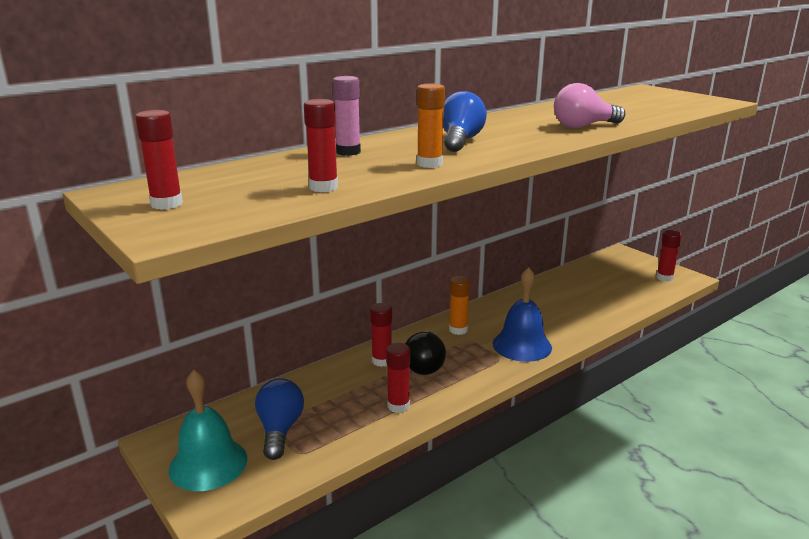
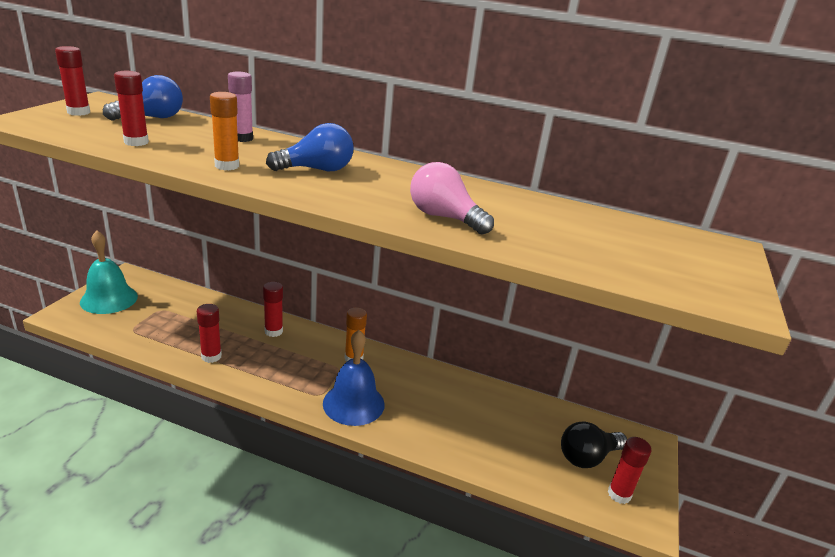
camera: 55 degrees right, 5 degrees up
(280, 430) = (156, 313): blue light bulb -> blue light bulb (151, 118)
(424, 365) = (281, 354): black light bulb -> black light bulb (587, 457)

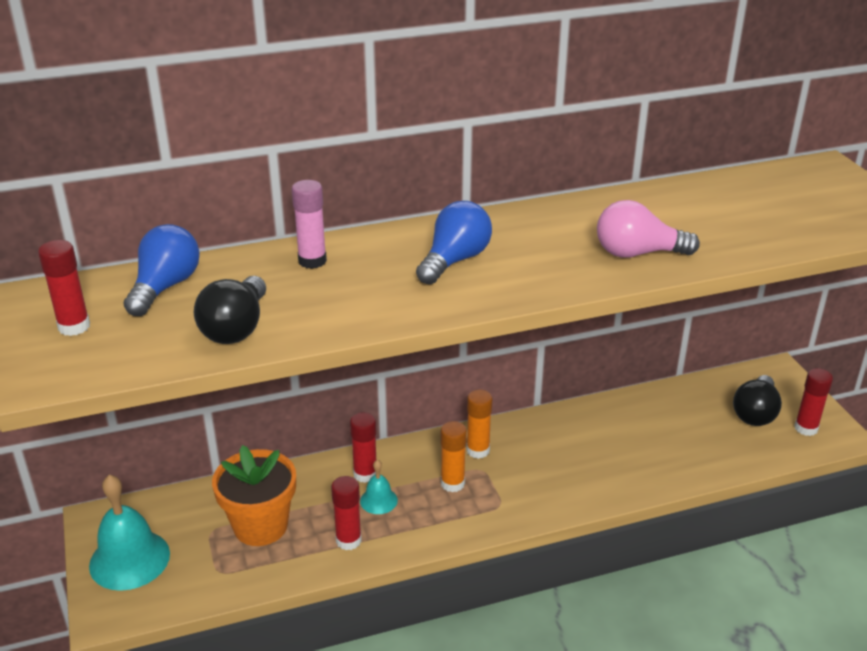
camera: 35 degrees left, 5 degrees up
(136, 142) = (236, 328): red glue stick -> black light bulb
(184, 322) = (260, 526): none -> orange flower pot
(227, 166) = (380, 304): orange glue stick -> orange glue stick (452, 483)
(258, 348) = (378, 500): none -> turquoise bell
(353, 403) = (539, 492): blue bell -> none

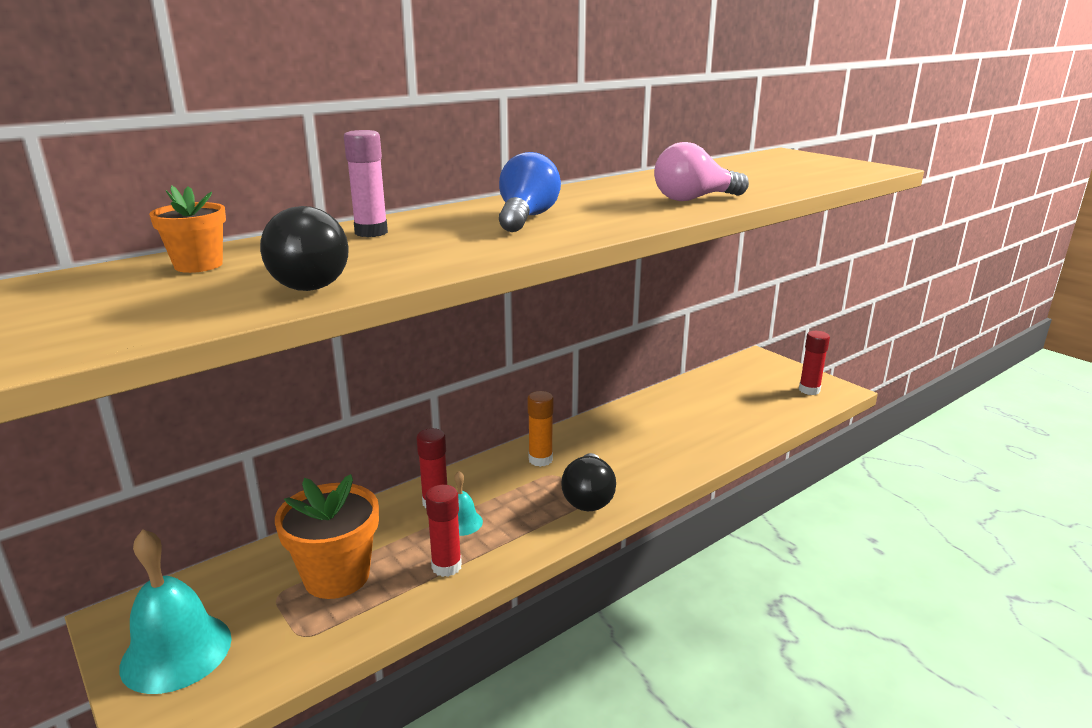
camera: 20 degrees left, 10 degrees down
(74, 327) = (80, 305): red glue stick -> none
(165, 287) = (198, 265): blue light bulb -> orange flower pot
(452, 483) = (531, 491): orange glue stick -> none
(755, 413) = (762, 387): black light bulb -> black light bulb (588, 497)

